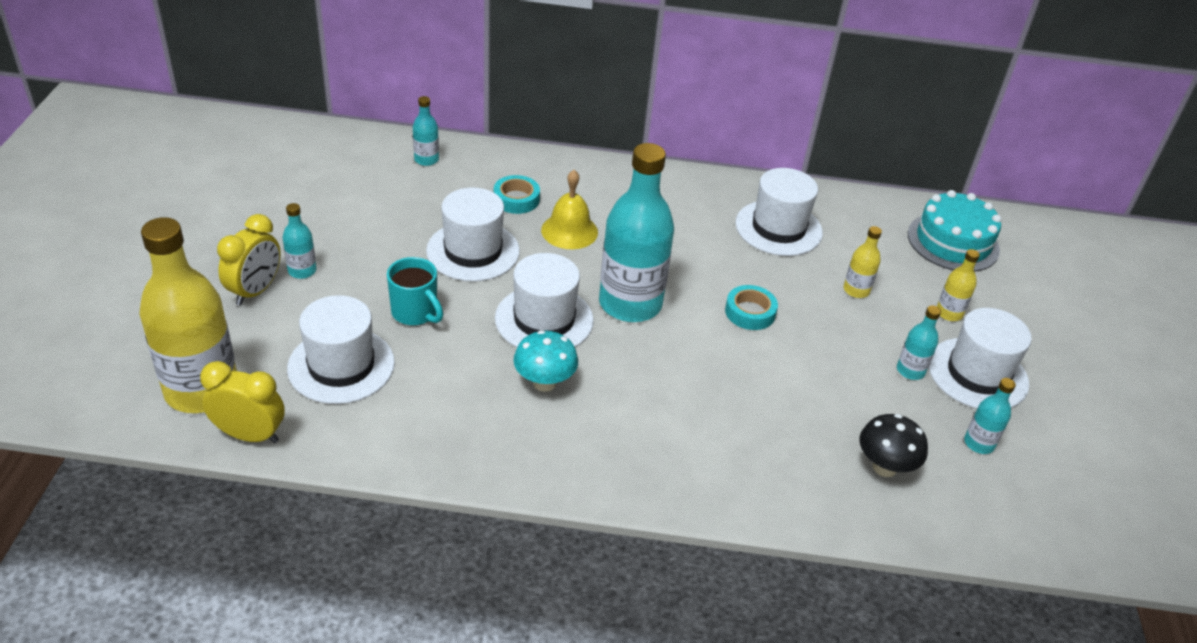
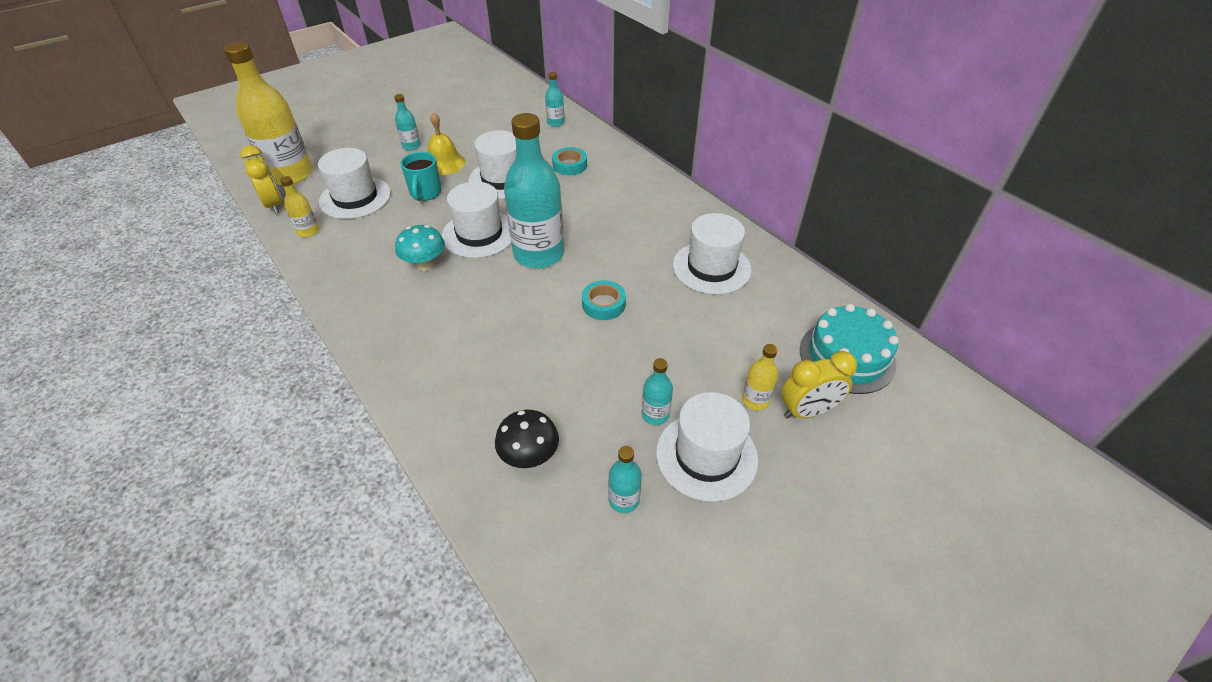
camera: 50 degrees right, 5 degrees up
(255, 291) = (378, 144): yellow clock -> yellow clock (807, 411)
(569, 231) = (571, 196): yellow bell -> yellow bell (444, 163)
(856, 290) = (704, 338): yellow bottle -> yellow bottle (308, 231)

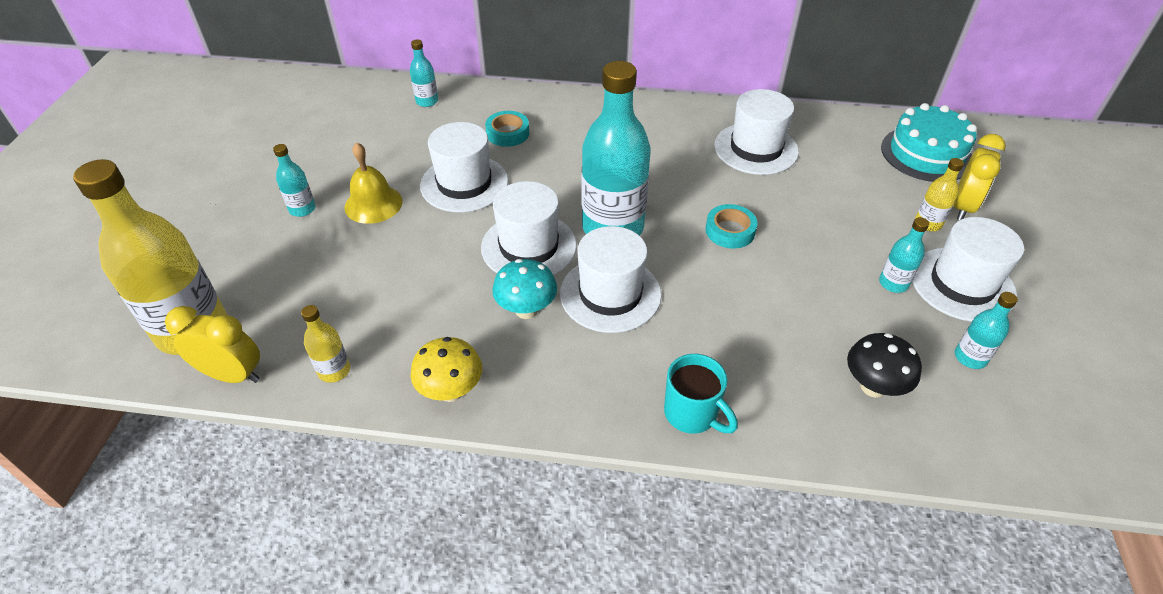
camera: 45 degrees left, 0 degrees up
(333, 277) = (451, 391): none -> yellow mushroom
(355, 198) = (329, 300): white hat -> white hat (610, 294)
(425, 193) = (405, 245): turquoise mug -> turquoise mug (692, 414)

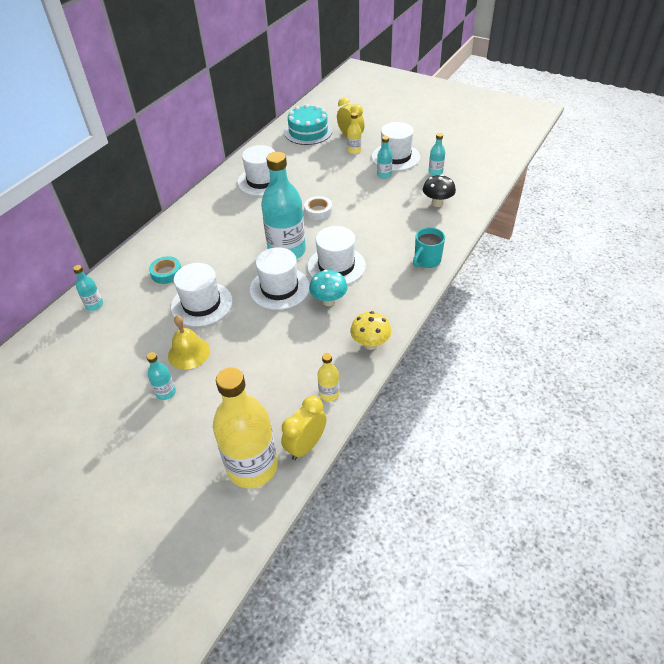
camera: 65 degrees left, 0 degrees up
(692, 414) = (426, 261): turquoise mug -> turquoise mug turned 150 degrees clockwise
(730, 231) = (318, 211): turquoise tape -> white tape

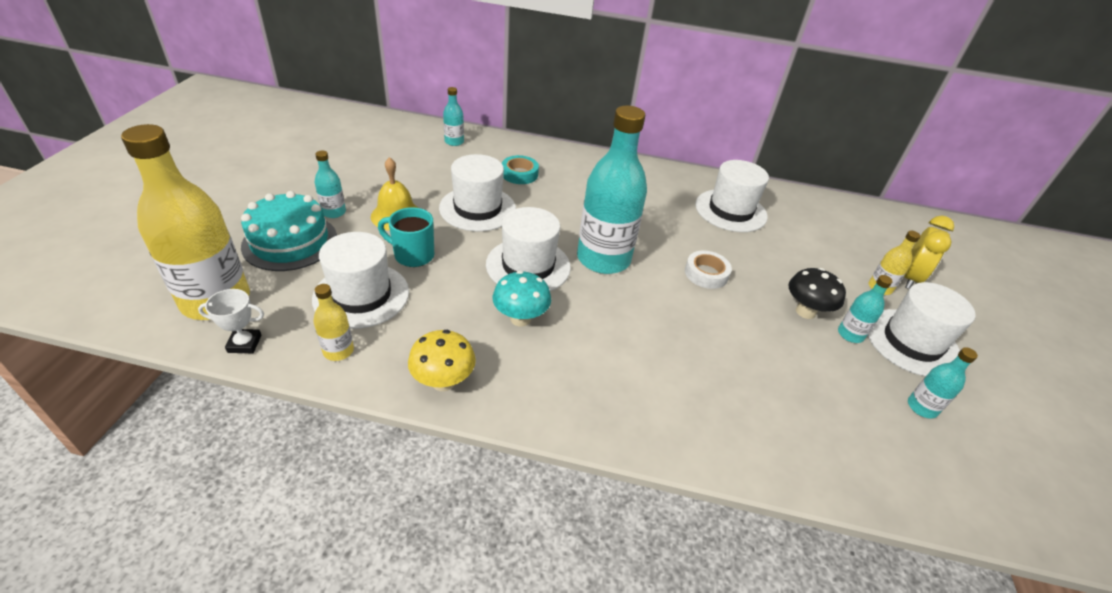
camera: 65 degrees right, 5 degrees down
(306, 446) = (244, 344): yellow clock -> white trophy
(308, 132) = (876, 232): turquoise cake -> turquoise cake (290, 242)
(336, 266) = (597, 314): white hat -> white hat (361, 295)
(426, 261) = (665, 429): turquoise mug -> turquoise mug (412, 255)
(437, 203) = (833, 423): black mushroom -> black mushroom (805, 312)

